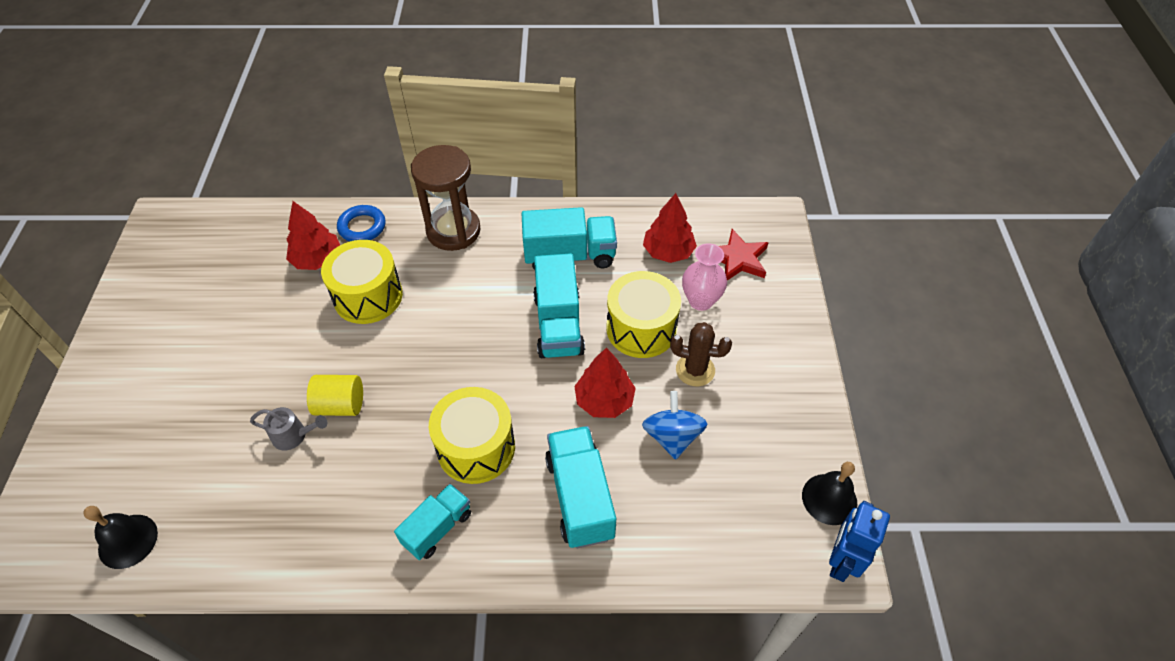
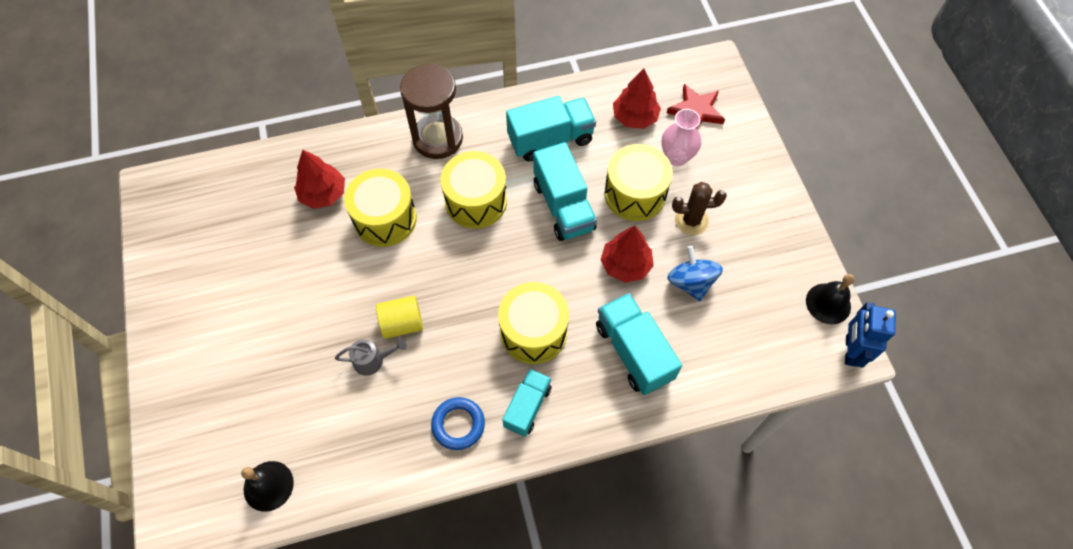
camera: 15 degrees left, 10 degrees up
(362, 227) = (351, 153): blue ring -> blue ring (458, 424)
(468, 299) = (476, 201): none -> yellow drum

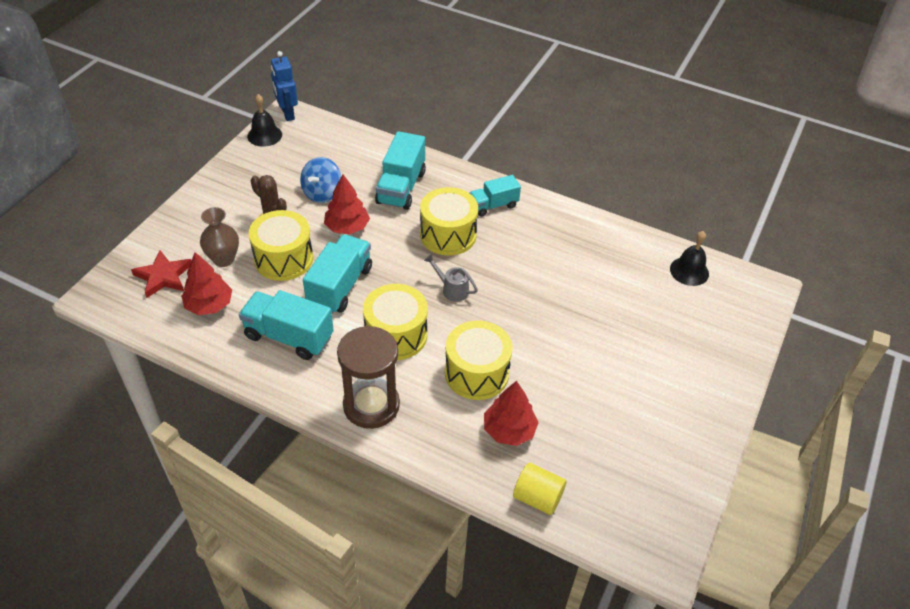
camera: 140 degrees left, 15 degrees down
(373, 360) = (568, 289): grey watering can -> grey watering can (451, 289)
(402, 323) = (529, 296): yellow cylinder -> yellow cylinder (537, 497)
(458, 424) = (543, 224): blue ring -> none
(676, 157) = (223, 259): pink vase -> brown vase
(850, 350) = (287, 114): blue robot -> blue robot turned 105 degrees clockwise

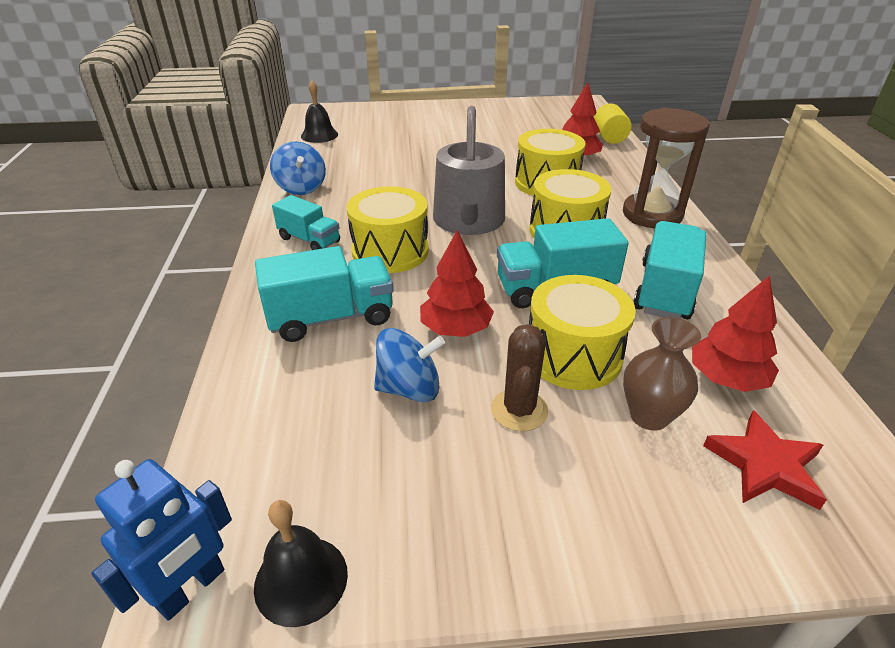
camera: 120 degrees left, 10 degrees down
(289, 337) = (664, 290): turquoise truck -> turquoise truck turned 150 degrees counterclockwise
(451, 289) = (469, 223): grey watering can -> grey watering can, size x2.36
(579, 226) = (301, 188): none -> blue spinning top

